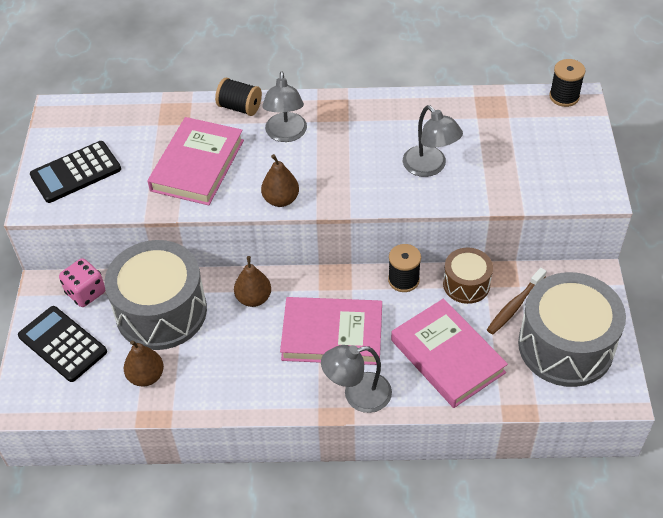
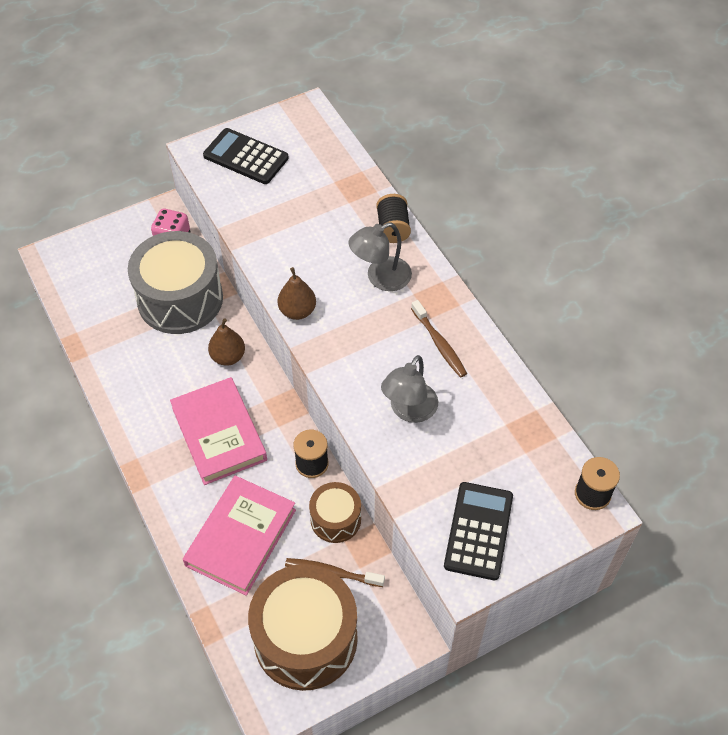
camera: 60 degrees right, 5 degrees up
(62, 344) = (116, 252): black calculator -> black calculator (478, 531)
(146, 376) = (111, 321): brown pear -> none
(197, 165) = (302, 232): pink book -> none
(357, 395) = (163, 482): grey lamp -> none
(377, 125) = (439, 344): none -> brown toothbrush
(565, 346) = (305, 638): grey drum -> brown drum

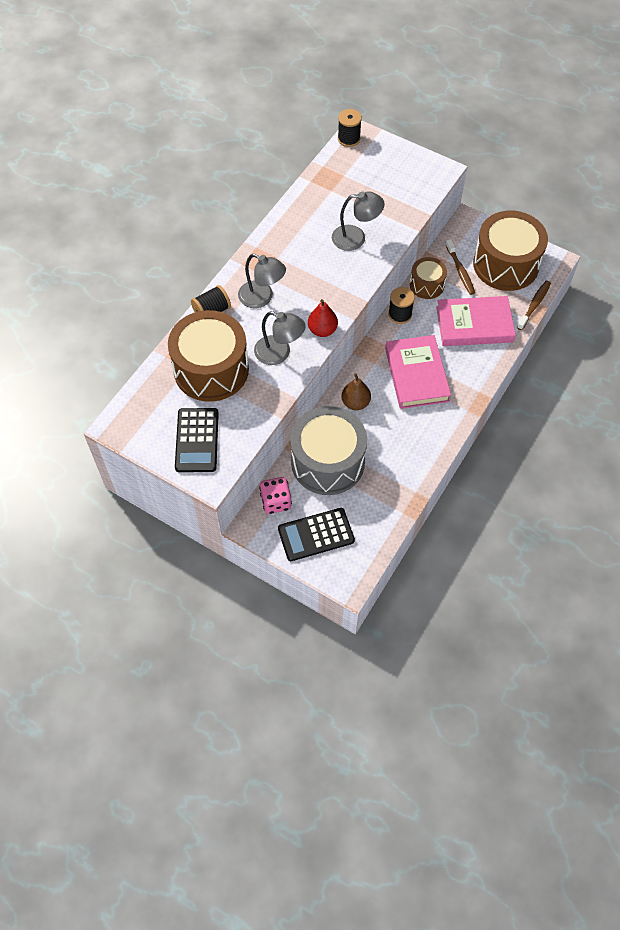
camera: 120 degrees left, 5 degrees up
(219, 434) = (416, 374): pink book -> pink book turned 45 degrees counterclockwise
(296, 260) = (279, 353): none -> grey lamp
(297, 311) = (322, 330): brown pear -> red pear
(318, 198) = (211, 369): none -> brown drum
(439, 344) = (295, 244): brown toothbrush -> brown toothbrush (534, 305)
(478, 531) = (409, 176): black calculator -> black calculator (316, 535)

